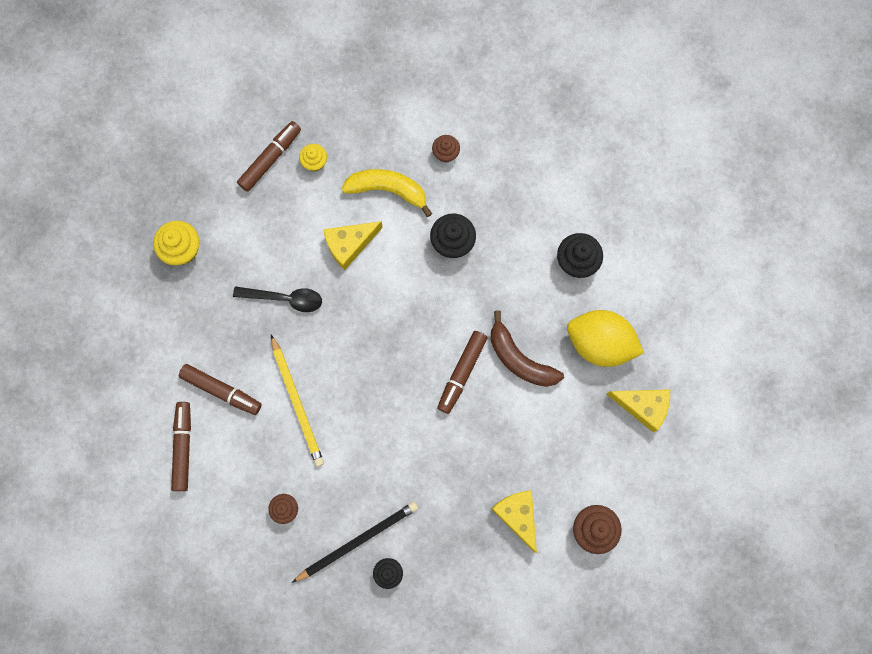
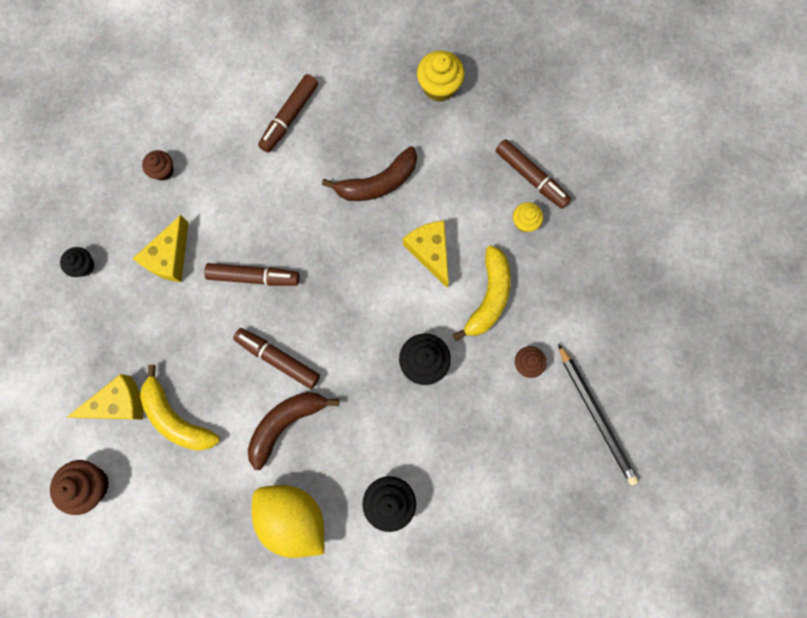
camera: 95 degrees right, 0 degrees up
(183, 447) = (238, 79): brown marker -> brown marker (254, 277)
(284, 299) = (377, 183): black spoon -> brown banana
(297, 403) = (268, 188): yellow pencil -> none
(358, 541) = (120, 238): black pencil -> black pencil (596, 416)
(524, 459) = (176, 417): none -> yellow banana
(600, 343) = (293, 517): yellow lemon -> yellow lemon turned 75 degrees counterclockwise
(642, 406) = (215, 558): yellow cheese -> yellow cheese (170, 257)

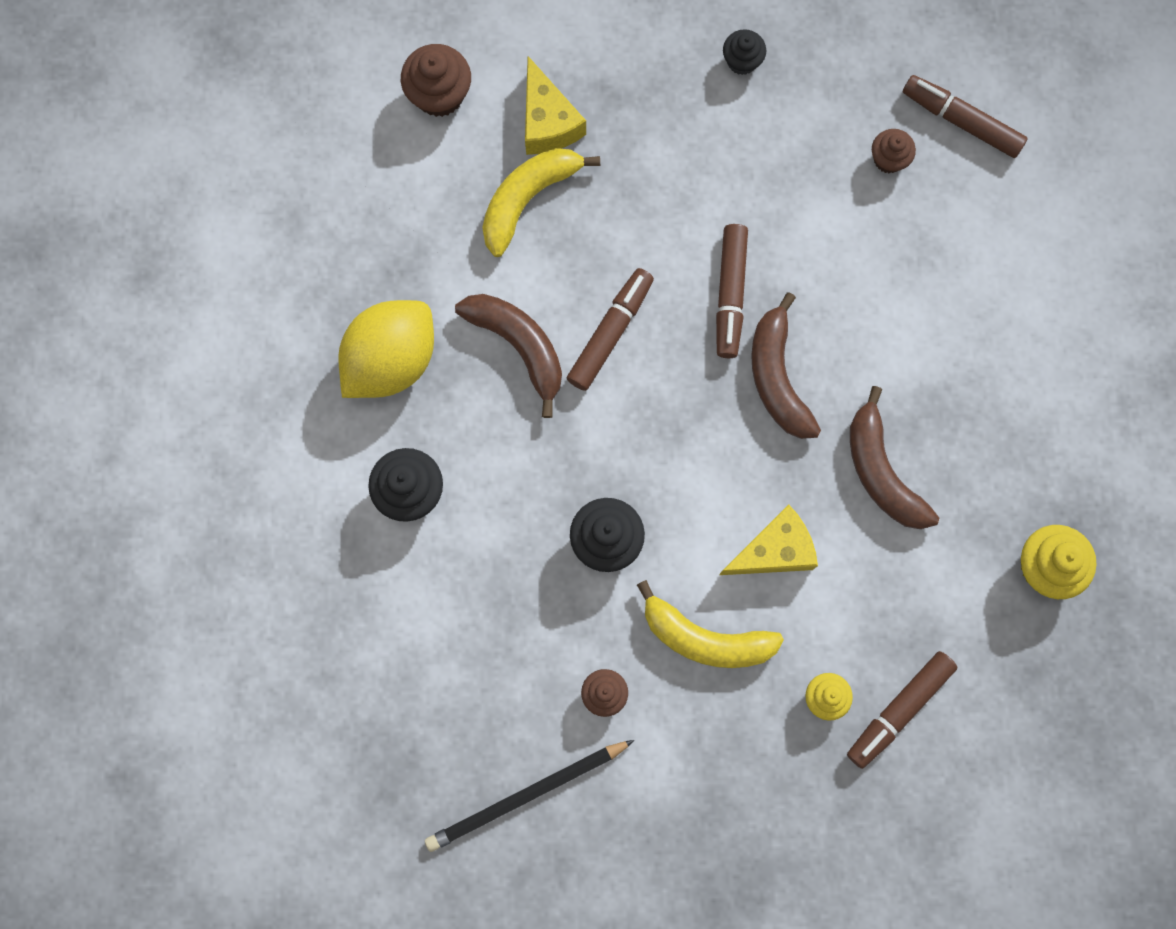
camera: 90 degrees right, 0 degrees up
(170, 257) = (757, 176): yellow cheese -> none
(289, 117) = (982, 337): brown marker -> brown marker (961, 121)
(312, 247) = (777, 377): none -> brown banana

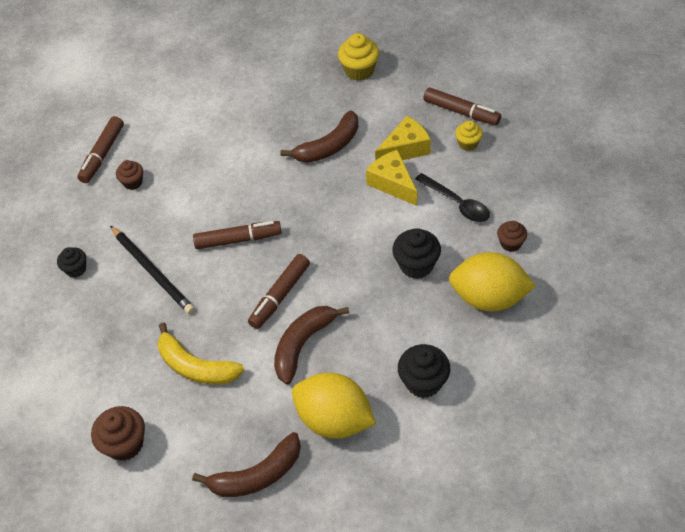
camera: 100 degrees left, 25 degrees down
(517, 626) = (488, 298): none -> yellow lemon
(526, 795) = (589, 267): black pencil -> black pencil (153, 271)
(548, 121) = (136, 369): yellow cheese -> yellow cheese (405, 149)
(610, 332) = (280, 296): brown marker -> brown marker turned 75 degrees counterclockwise
(705, 638) = (457, 203): yellow banana -> black spoon
(777, 377) = (285, 205): brown banana -> brown banana (257, 475)

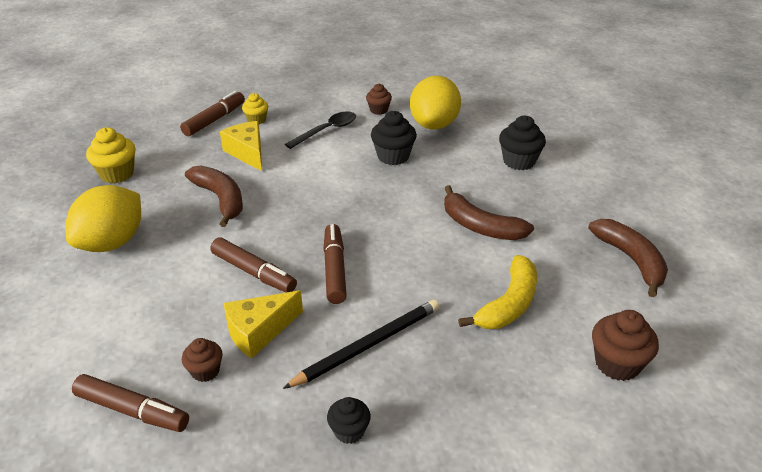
camera: 90 degrees left, 15 degrees down
(280, 296) = (418, 240): brown marker -> brown marker (253, 272)
(334, 420) = (563, 210): yellow lemon -> yellow lemon (112, 242)
(392, 184) = (290, 163): yellow cheese -> yellow cheese (259, 331)

